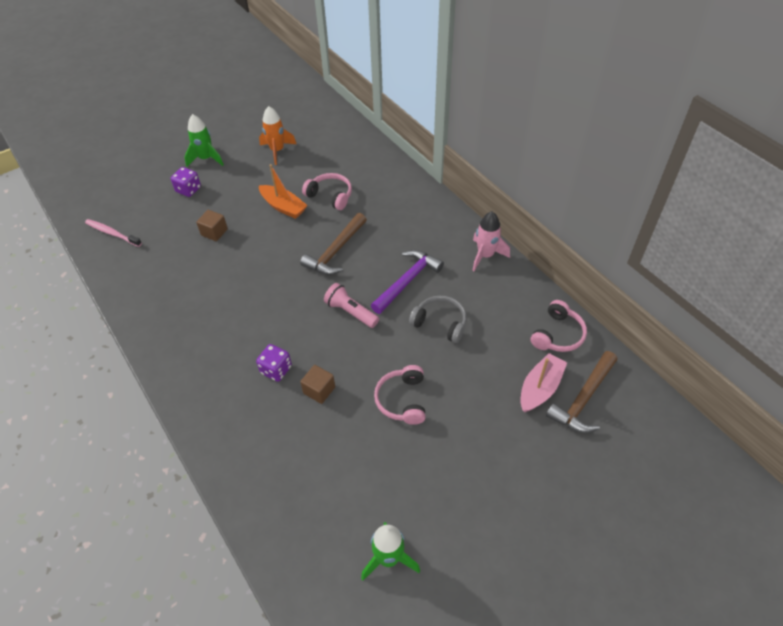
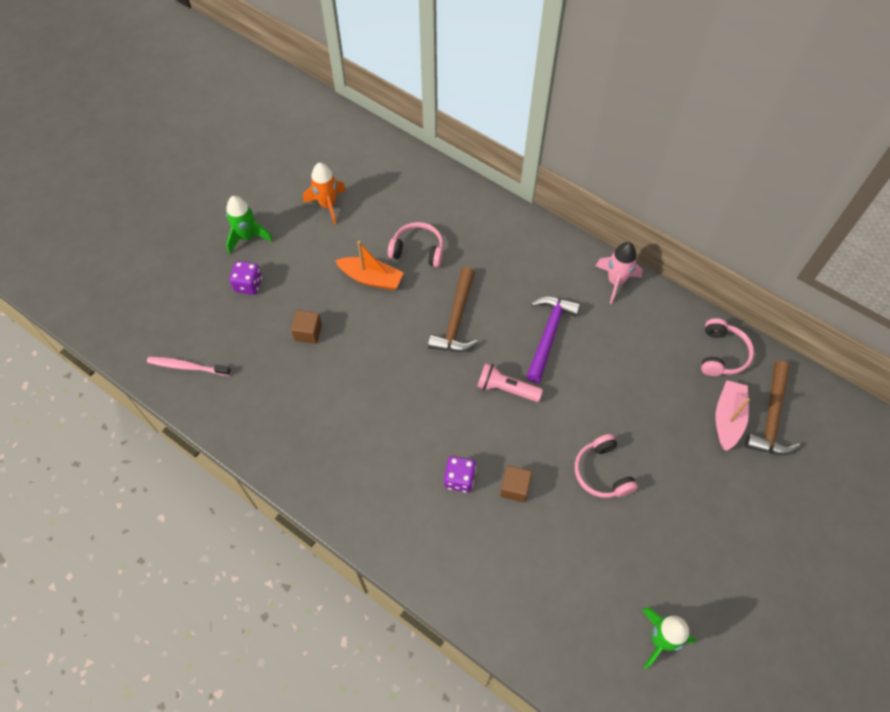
camera: 20 degrees left, 10 degrees up
(440, 323) = (603, 375): grey headphones -> none

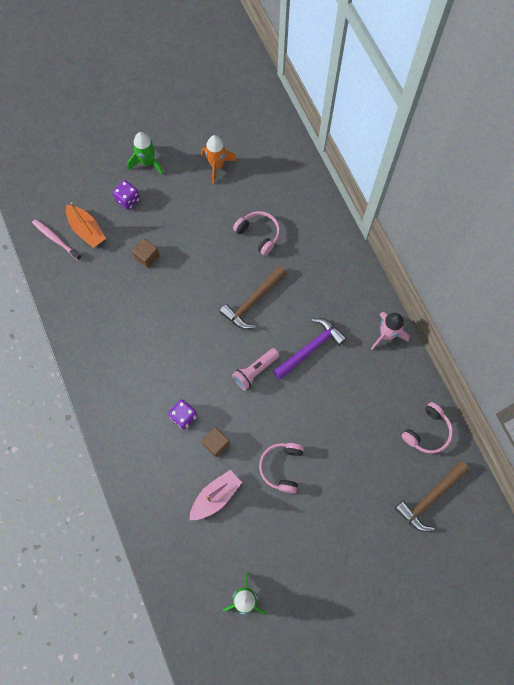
camera: 30 degrees right, 10 degrees up
(371, 278) = (213, 239): orange boat -> orange boat (86, 230)
(506, 388) = (255, 371): pink flashlight -> pink flashlight turned 90 degrees counterclockwise
(727, 418) = (397, 480): pink boat -> pink boat (215, 496)

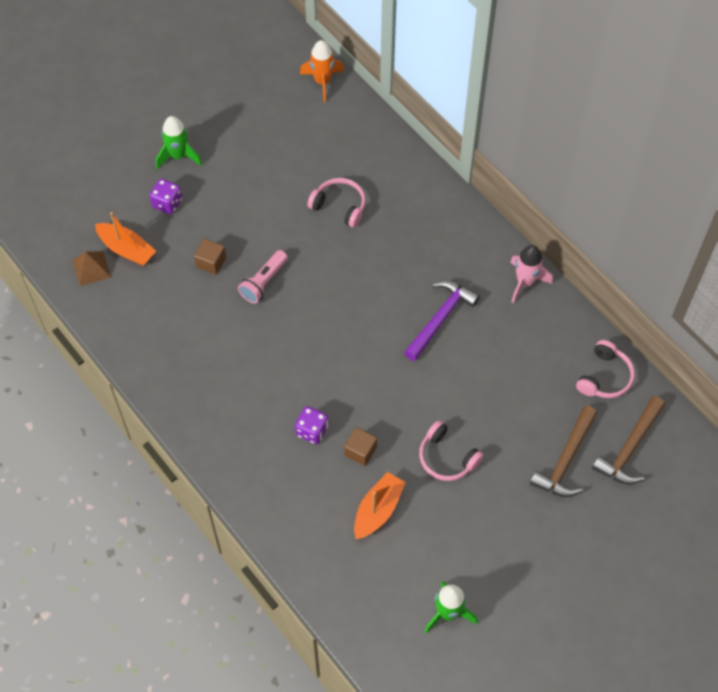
camera: 15 degrees left, 10 degrees down
(56, 239) = (91, 268): pink toothbrush -> brown pyramid
(215, 496) = (378, 510): pink boat -> orange boat
(217, 166) = (265, 141): orange rocket -> orange rocket (322, 81)
(253, 301) = (356, 283): brown hammer -> brown hammer (566, 459)
(255, 371) = (382, 359): pink flashlight -> pink flashlight (264, 282)
(282, 467) = (447, 457): pink headphones -> pink headphones turned 45 degrees counterclockwise

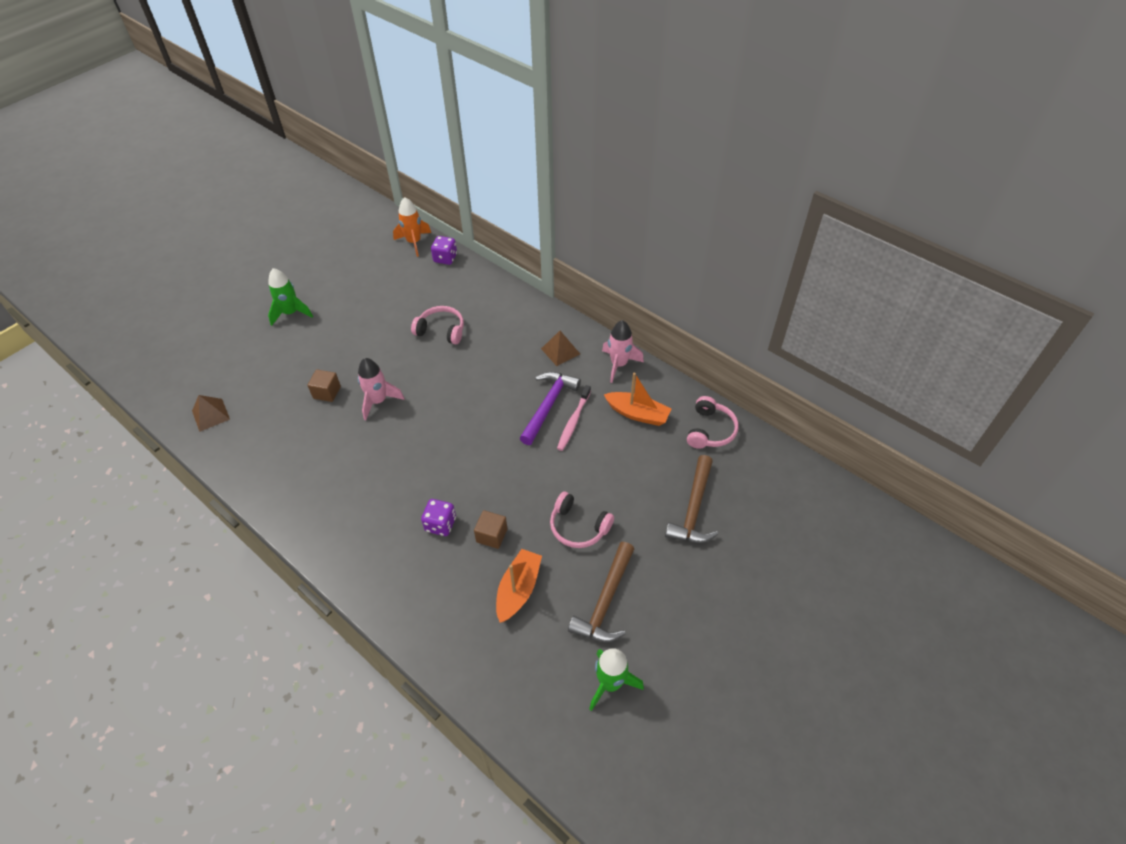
camera: 10 degrees left, 10 degrees down
(126, 249) = (245, 393): orange boat -> orange boat (637, 414)
(167, 203) = (282, 351): purple dice -> purple dice (445, 258)
(264, 282) = (378, 401): pink flashlight -> pink rocket
(463, 342) = (573, 421): none -> pink toothbrush
(465, 254) = (560, 351): none -> brown pyramid
(630, 448) = (751, 487): brown hammer -> brown hammer (606, 601)

